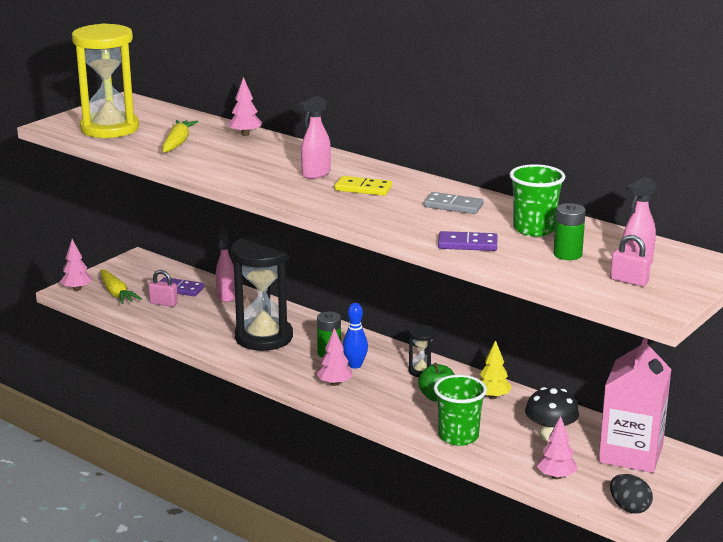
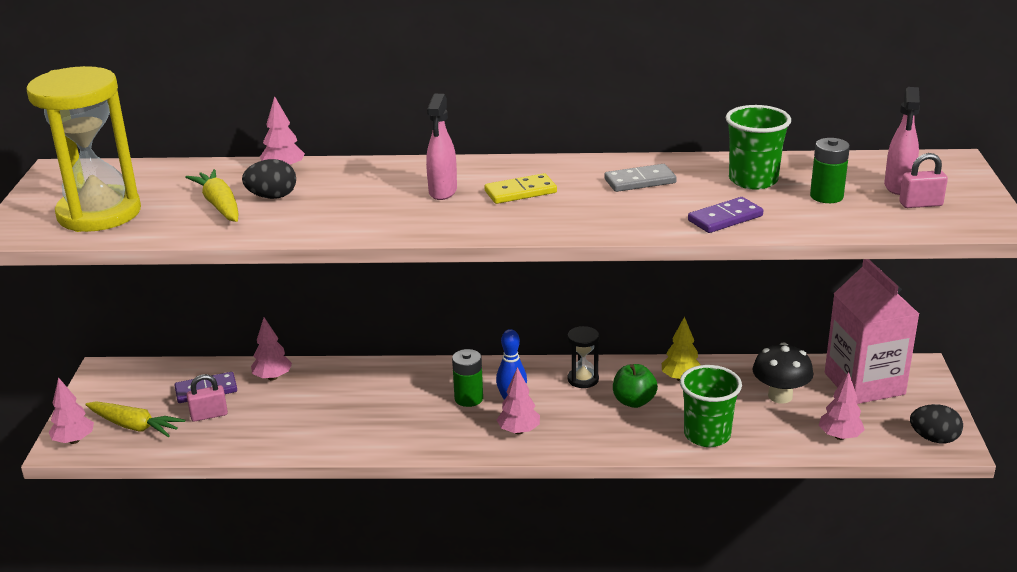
camera: 35 degrees left, 5 degrees up
(213, 147) = (272, 197): none -> black egg
(226, 296) = (272, 377): pink spray bottle -> pink tree
(264, 337) = (377, 409): black hourglass -> none

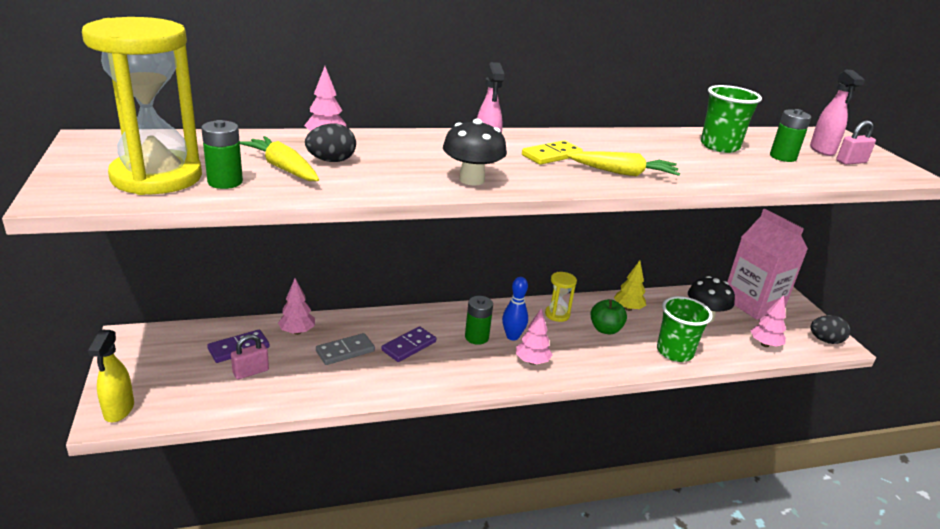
camera: 20 degrees left, 0 degrees up
(74, 440) = (119, 410): pink tree -> yellow spray bottle
(134, 426) = (179, 389): yellow carrot -> yellow carrot (623, 173)
(157, 220) = (225, 182): none -> green battery
(403, 221) = (471, 180): none -> black mushroom
(583, 379) = (557, 314): black hourglass -> yellow hourglass
(640, 181) = (637, 147): grey domino -> grey domino (345, 351)
(725, 218) = (730, 173): purple domino -> purple domino (409, 346)

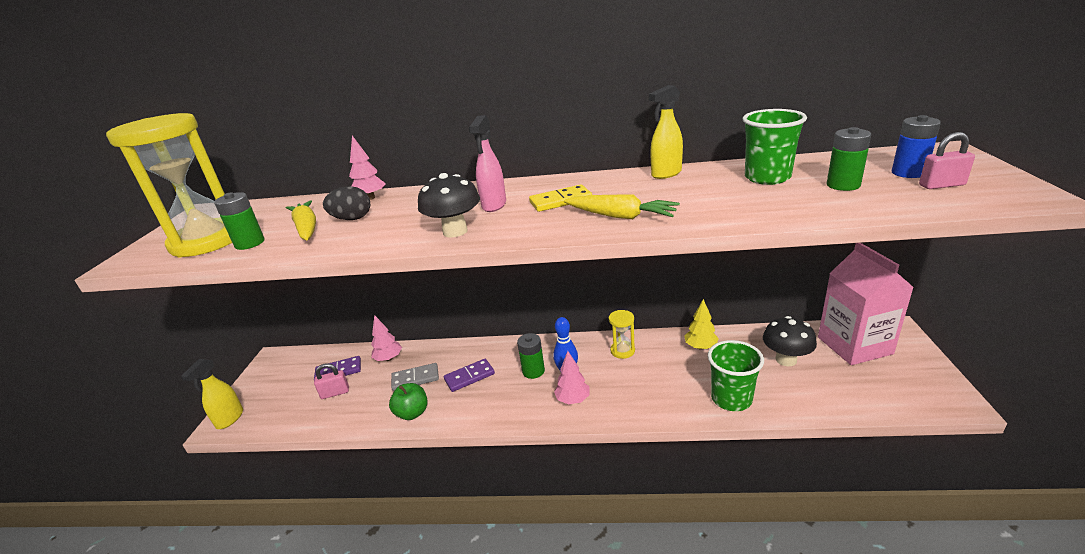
camera: 25 degrees right, 0 degrees up
(605, 329) = (665, 369): green apple -> green apple (412, 413)
(629, 136) = (666, 174): none -> yellow spray bottle
(765, 344) = (849, 396): pink tree -> none
(822, 150) = (908, 173): pink spray bottle -> blue battery
(825, 340) = (936, 396): black egg -> none

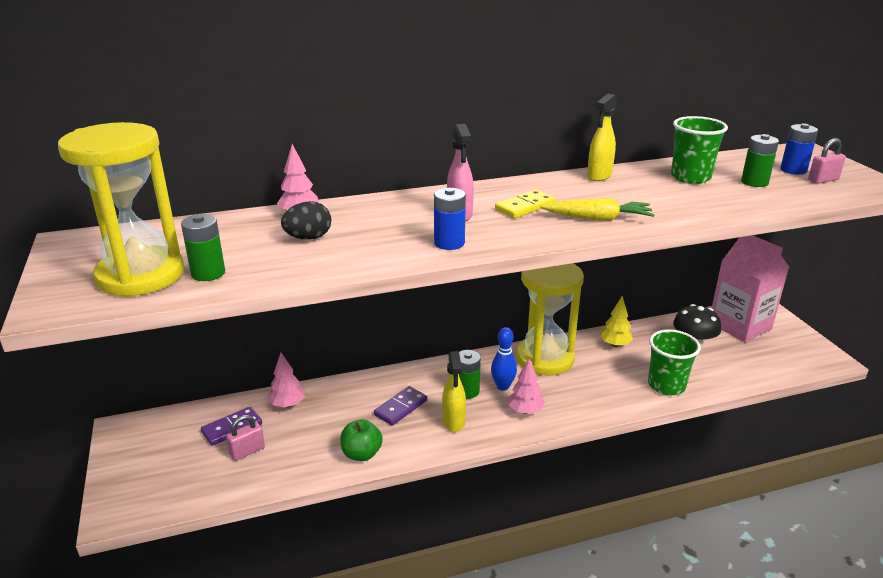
camera: 25 degrees left, 0 degrees up
(229, 419) = (122, 505): yellow spray bottle -> yellow spray bottle (453, 422)
(307, 228) = (262, 251): yellow carrot -> none
(415, 378) = (338, 420): grey domino -> none
(455, 231) = (449, 243): black mushroom -> blue battery
(622, 351) = (545, 358): yellow hourglass -> yellow hourglass, size x2.28

